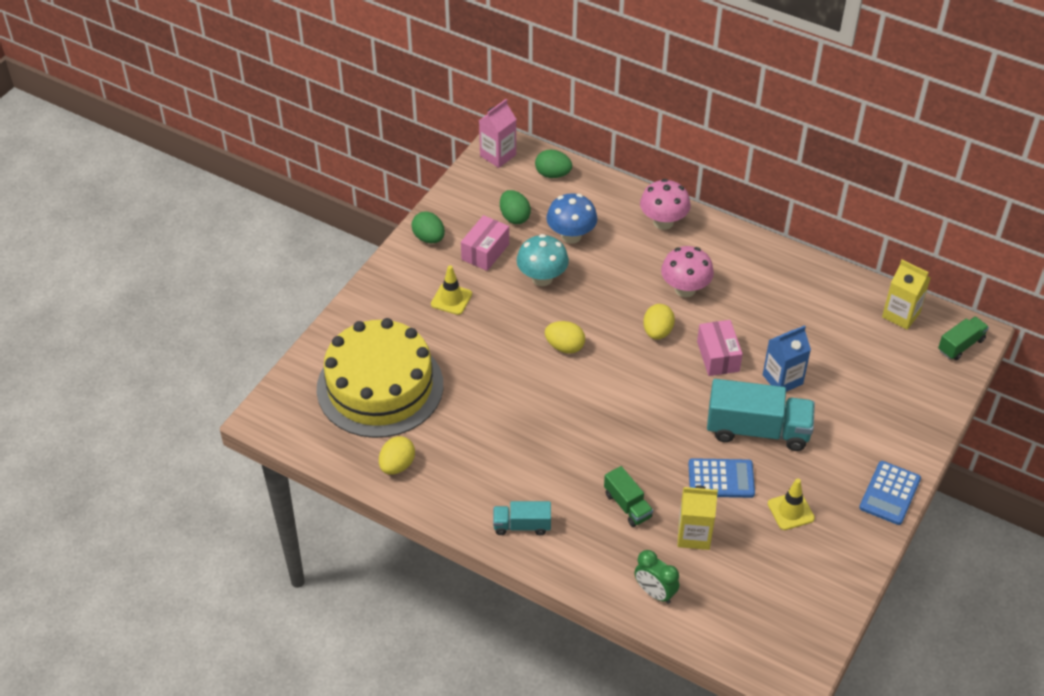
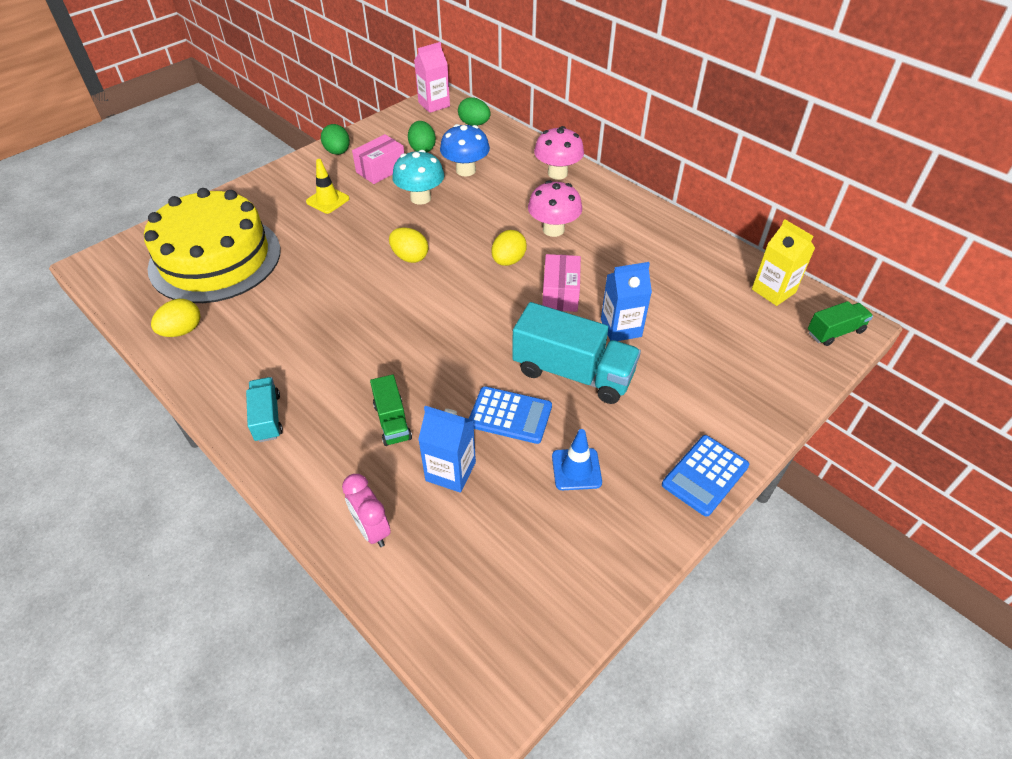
camera: 15 degrees right, 0 degrees up
(522, 525) = (267, 417): turquoise truck -> turquoise truck turned 60 degrees clockwise
(655, 593) = (372, 529): green clock -> pink clock
(694, 535) = (450, 471): yellow carton -> blue carton
(790, 511) = (576, 469): yellow traffic cone -> blue traffic cone

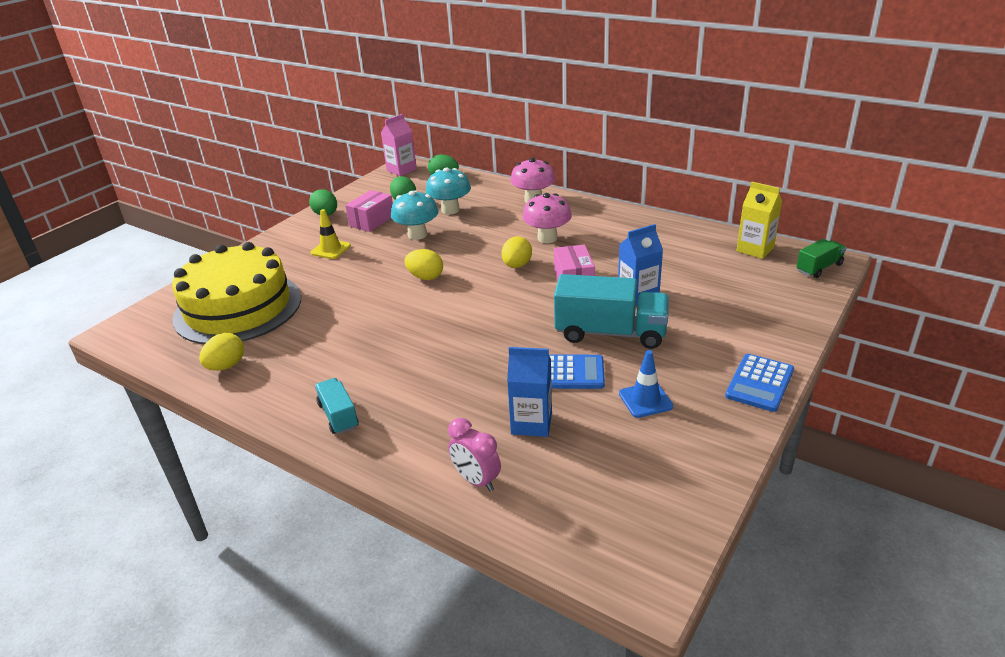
camera: 10 degrees left, 15 degrees down
(392, 421) = (460, 397): green truck -> none
(465, 170) = (450, 210): blue mushroom -> turquoise mushroom

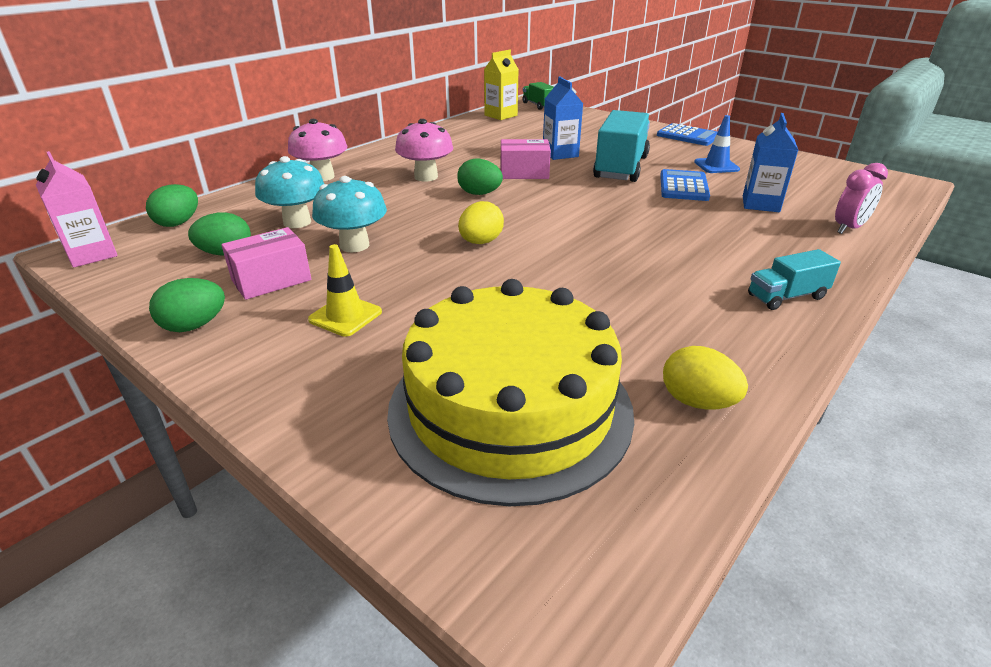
camera: 85 degrees left, 0 degrees up
(372, 221) = (271, 280): pink box -> pink box turned 75 degrees counterclockwise
(517, 265) = (479, 194): yellow egg -> green egg

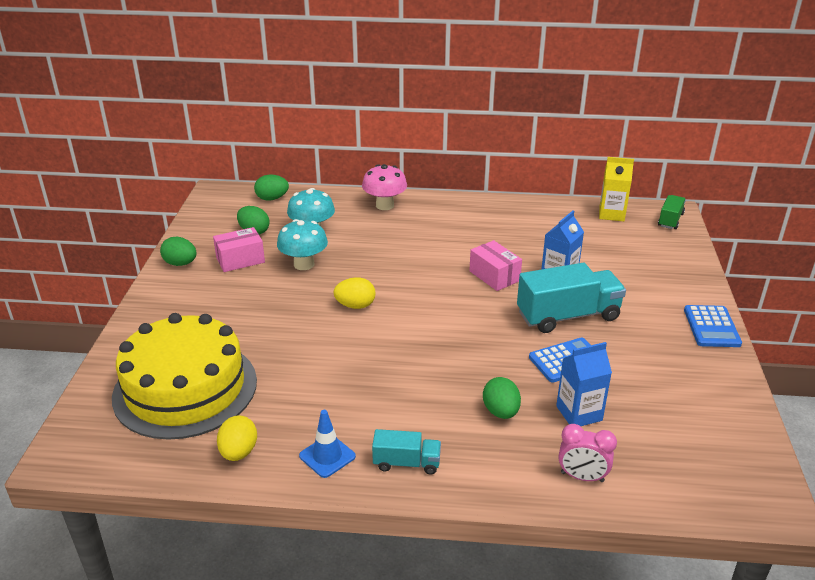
camera: 55 degrees right, 0 degrees up
(92, 254) = (216, 198): pink carton -> none
(271, 280) = (240, 260): pink box -> pink box turned 45 degrees counterclockwise
(345, 316) = (226, 300): yellow traffic cone -> none
(426, 177) = (433, 241): pink mushroom -> none
(479, 194) = (431, 274): green egg -> green egg (501, 412)
(716, 166) = (646, 365): blue traffic cone -> blue traffic cone (327, 456)
(786, 296) = (406, 463): turquoise truck -> turquoise truck turned 150 degrees clockwise

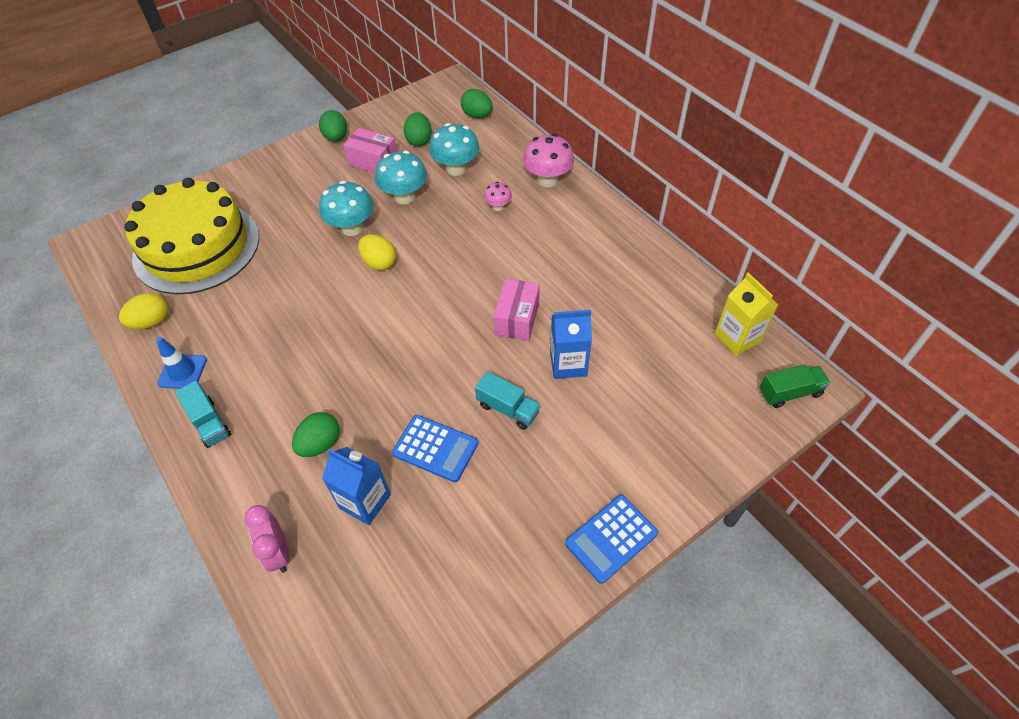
camera: 50 degrees right, 20 degrees up
(298, 301) = (352, 228): none -> turquoise mushroom
(379, 234) = (498, 207): none -> pink mushroom
(568, 316) = (508, 409): turquoise truck -> turquoise truck, size x0.53

